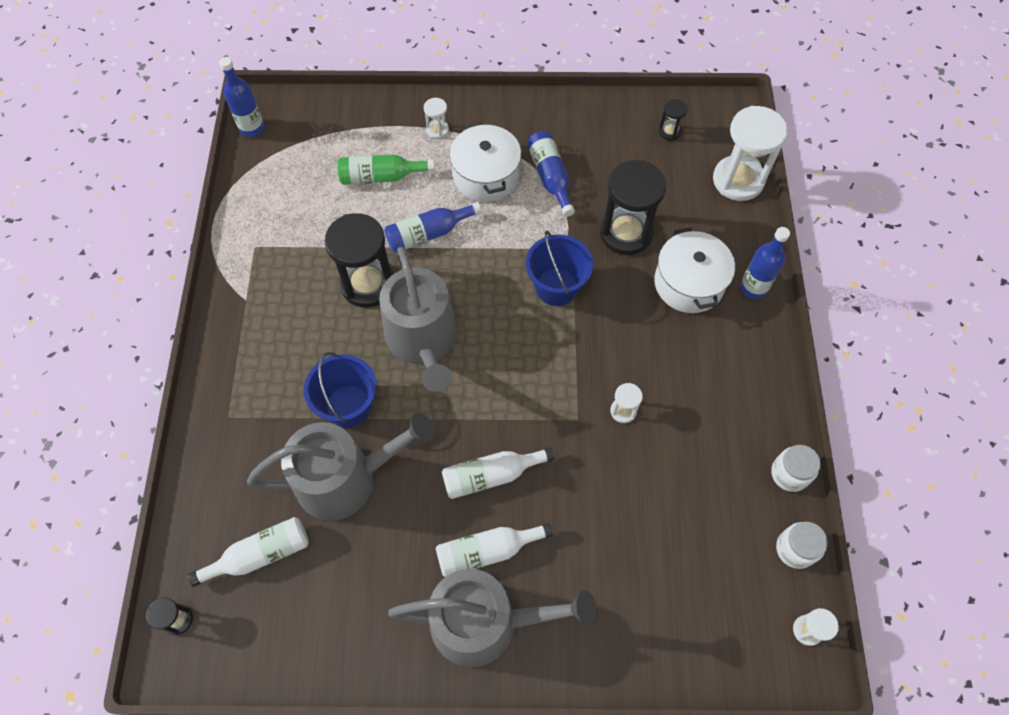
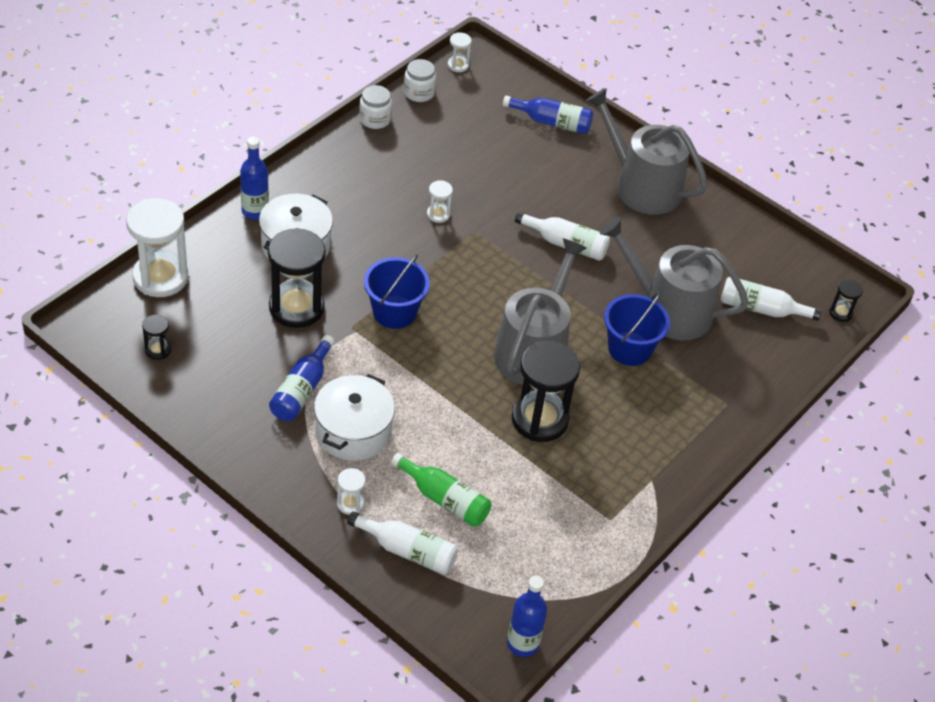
camera: 145 degrees left, 15 degrees down
(428, 234) = (452, 421): blue bottle -> blue bottle (552, 122)
(487, 551) = (608, 213): white bottle -> white bottle (408, 551)

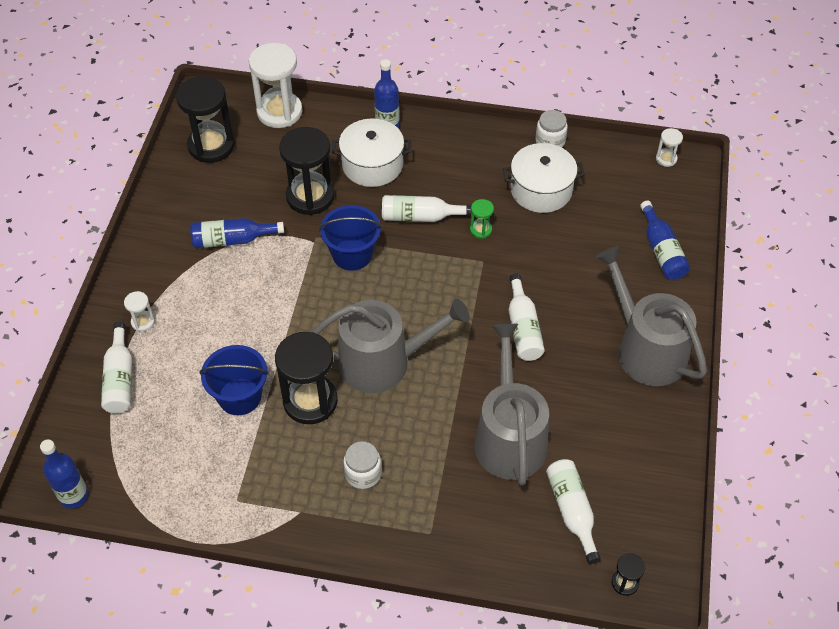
camera: 65 degrees right, 5 degrees up
(158, 350) = (211, 146): black hourglass -> black hourglass, size x2.21
(353, 431) = (213, 289): white pot -> white pot (541, 190)
(389, 245) = (420, 217): none -> white bottle
(419, 93) = (607, 151): white jar -> white jar (363, 473)
(438, 214) = (480, 230): white hourglass -> green hourglass
(444, 499) = (184, 377): green bottle -> none
(629, 349) = (438, 429): blue bucket -> blue bucket (239, 396)
(641, 185) = (645, 349): grey watering can -> grey watering can turned 45 degrees counterclockwise

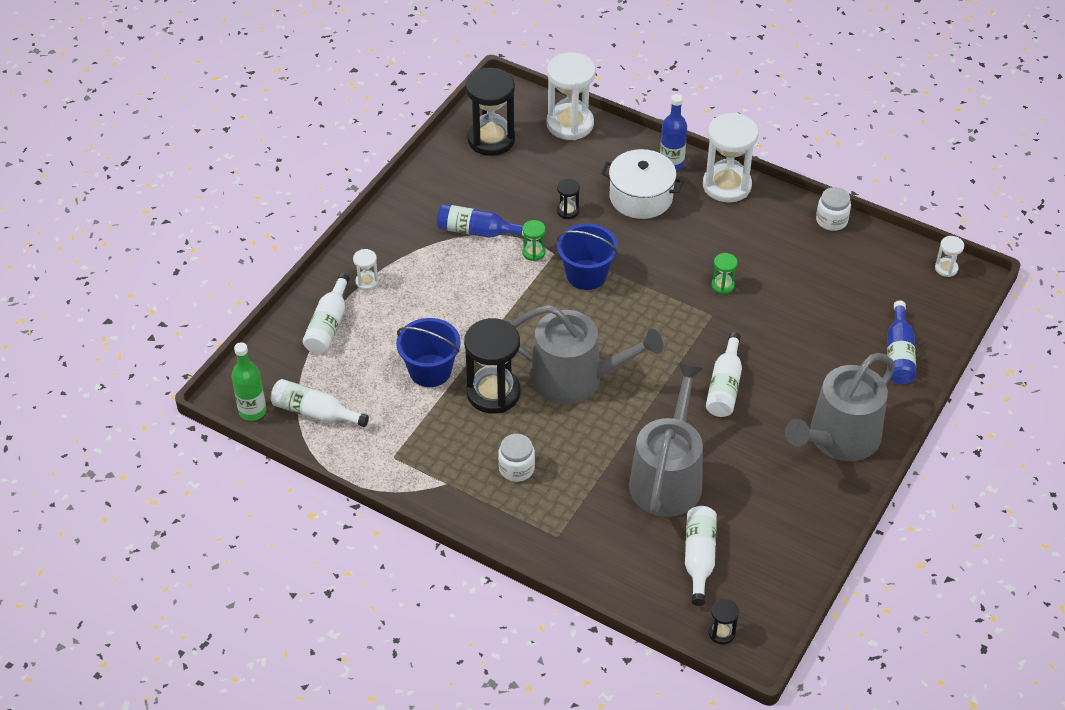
camera: 20 degrees right, 5 degrees down
(74, 496) = (252, 411): blue bottle -> green bottle
(294, 246) = (533, 252): none -> green hourglass
(310, 197) = (567, 211): black hourglass -> black hourglass, size x0.45
(420, 217) = (667, 258): white bottle -> white bottle (315, 412)
(445, 133) = (726, 185): none -> white hourglass
(541, 190) = (801, 264): white pot -> none
(645, 349) = (838, 439): grey watering can -> grey watering can turned 120 degrees counterclockwise

